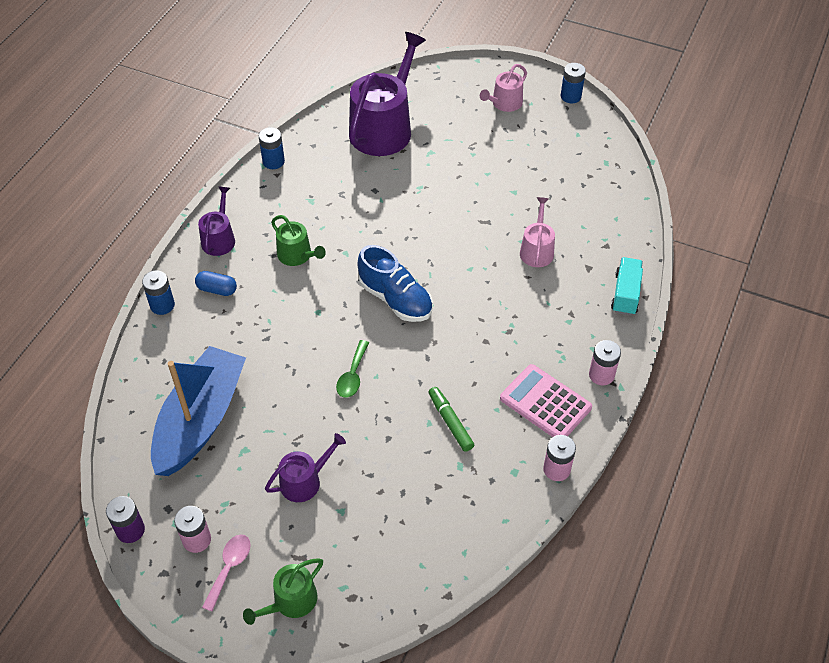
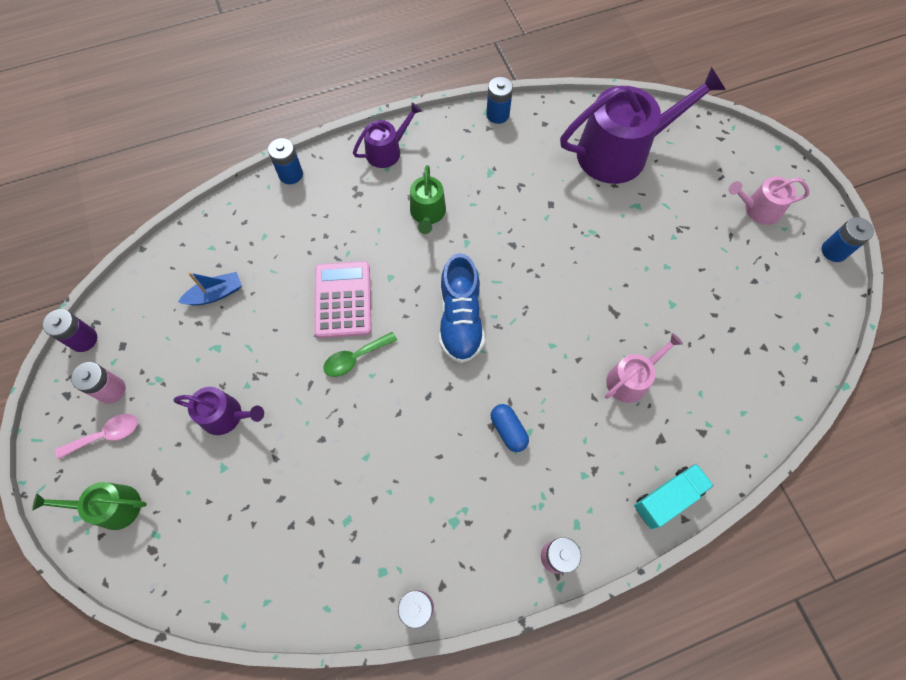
camera: 45 degrees right, 15 degrees up
(201, 420) = (215, 294): blue boat -> blue boat, size x0.41
(217, 289) = (340, 193): blue capsule -> blue capsule (508, 430)
(450, 422) = (382, 473): green marker -> none
(545, 403) = (477, 534): pink calculator -> pink calculator (343, 300)

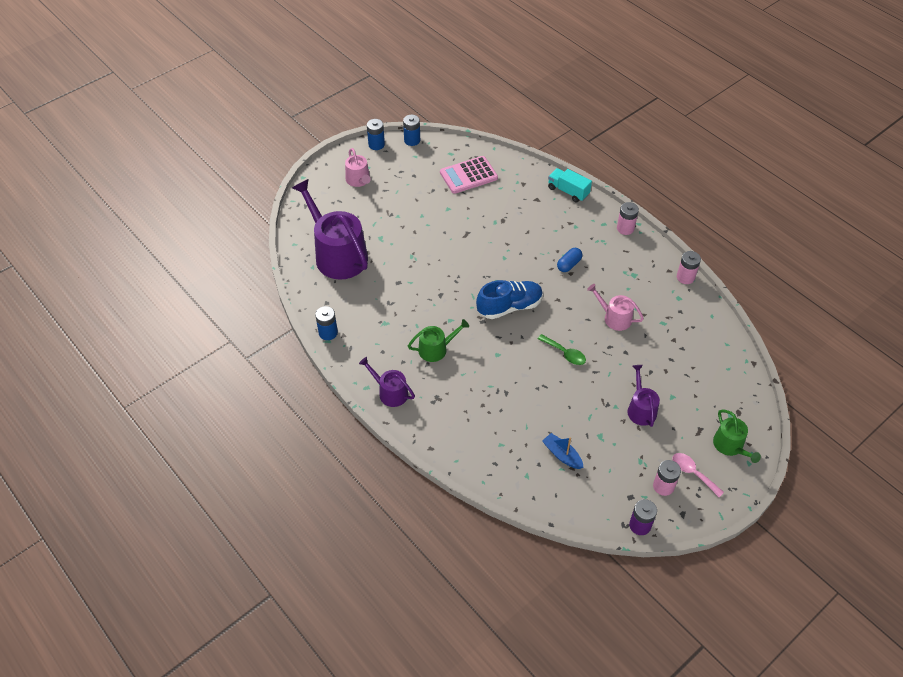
camera: 110 degrees left, 15 degrees down
(291, 174) = (438, 449): blue battery -> blue battery (412, 140)
(343, 300) = (527, 375): pink calculator -> pink calculator (468, 175)
(631, 379) = (507, 218): pink watering can -> pink watering can (614, 317)

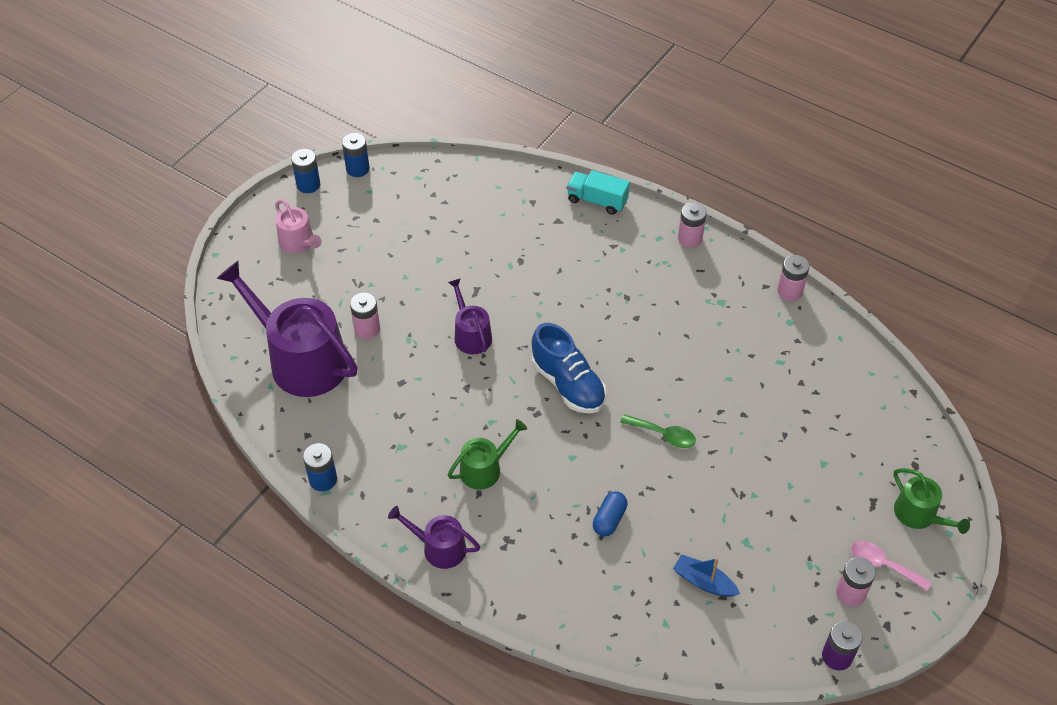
camera: 15 degrees left, 0 degrees up
(386, 244) = (367, 329): none -> pink battery
(468, 175) = (453, 205): pink calculator -> none
(509, 307) = (568, 384): blue shoe -> blue shoe turned 90 degrees clockwise
(569, 264) = (630, 306): blue capsule -> blue capsule (609, 519)
(614, 317) = (713, 368): pink watering can -> none
(641, 409) = (788, 490): purple watering can -> purple watering can (471, 334)

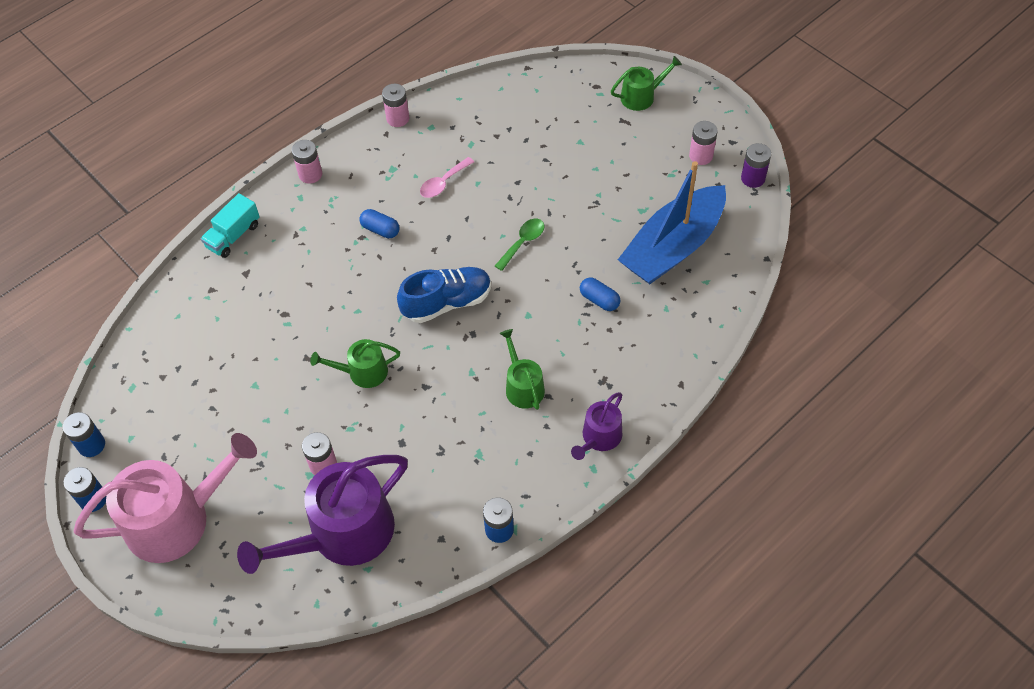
camera: 75 degrees left, 5 degrees up
(299, 243) = (177, 518): pink watering can -> pink watering can, size x1.99
(471, 334) = (362, 372): purple watering can -> green watering can
(640, 310) = (380, 229): none -> blue capsule
(704, 582) = (673, 247): blue boat -> blue boat, size x2.43
(883, 565) = (680, 130): pink spoon -> pink spoon (443, 183)

